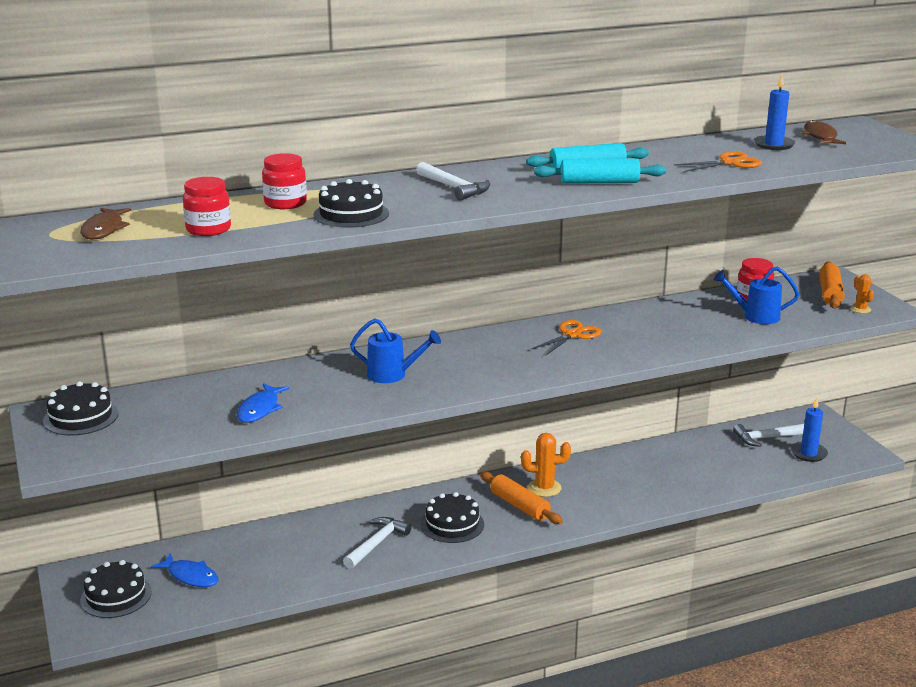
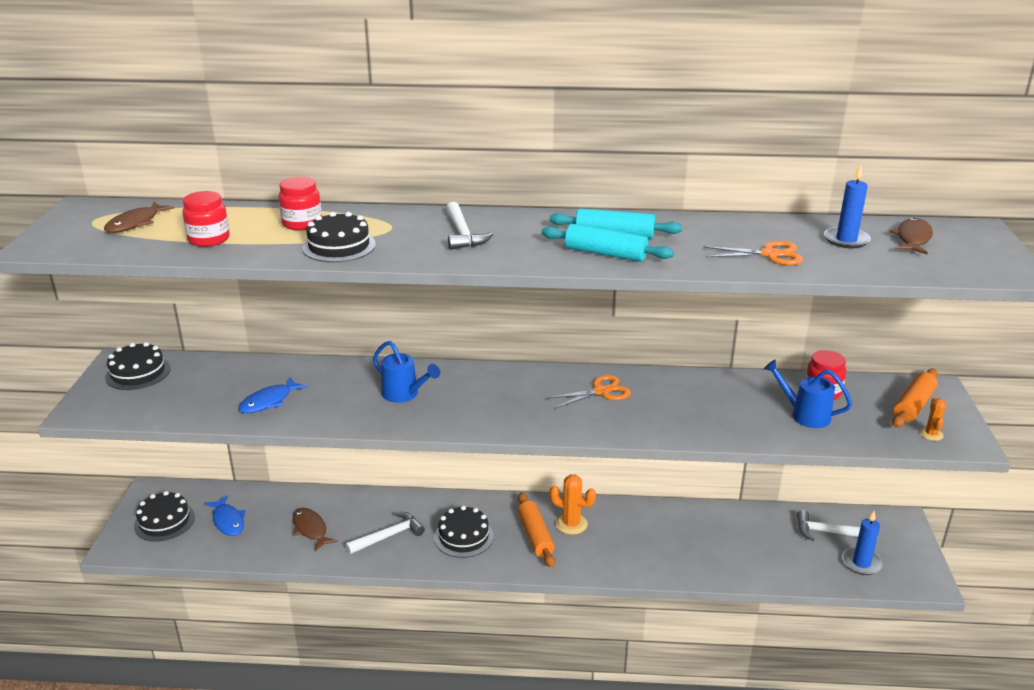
camera: 25 degrees right, 5 degrees up
(290, 559) = (311, 529): none -> brown fish

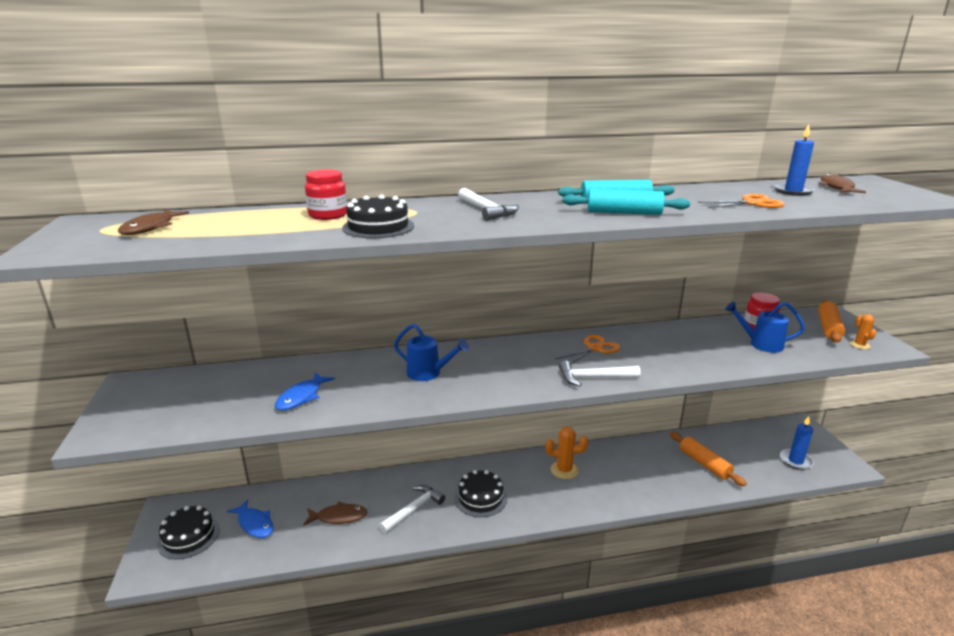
camera: 15 degrees left, 5 degrees down
(138, 373) = (153, 390): black cake -> none
(209, 239) = (239, 232): red jar -> none
(311, 529) = (339, 517): brown fish -> brown fish turned 135 degrees clockwise
(535, 536) = (540, 485): orange rolling pin -> orange rolling pin (704, 464)
(830, 532) = (758, 442): white hammer -> white hammer (593, 378)

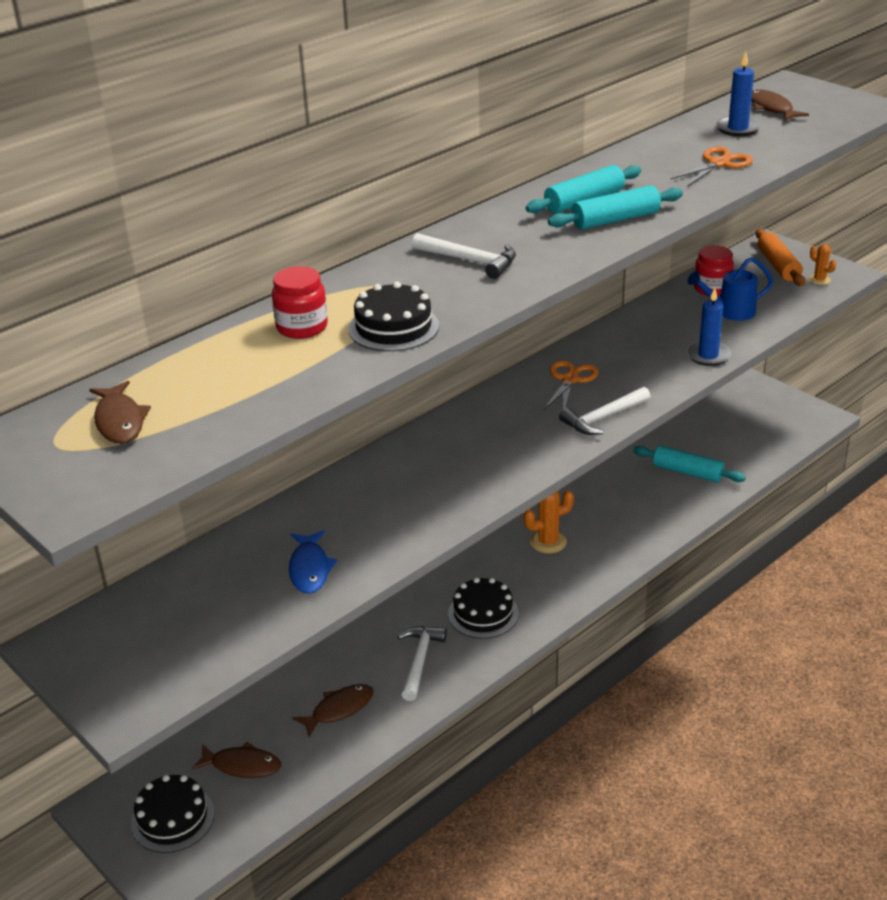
camera: 30 degrees left, 10 degrees up
(255, 524) = (242, 765): blue fish -> brown fish
(428, 373) = (421, 482): blue watering can -> none
(704, 464) = (687, 472): orange rolling pin -> turquoise rolling pin
(795, 461) = (772, 431): blue candle -> blue candle (708, 355)

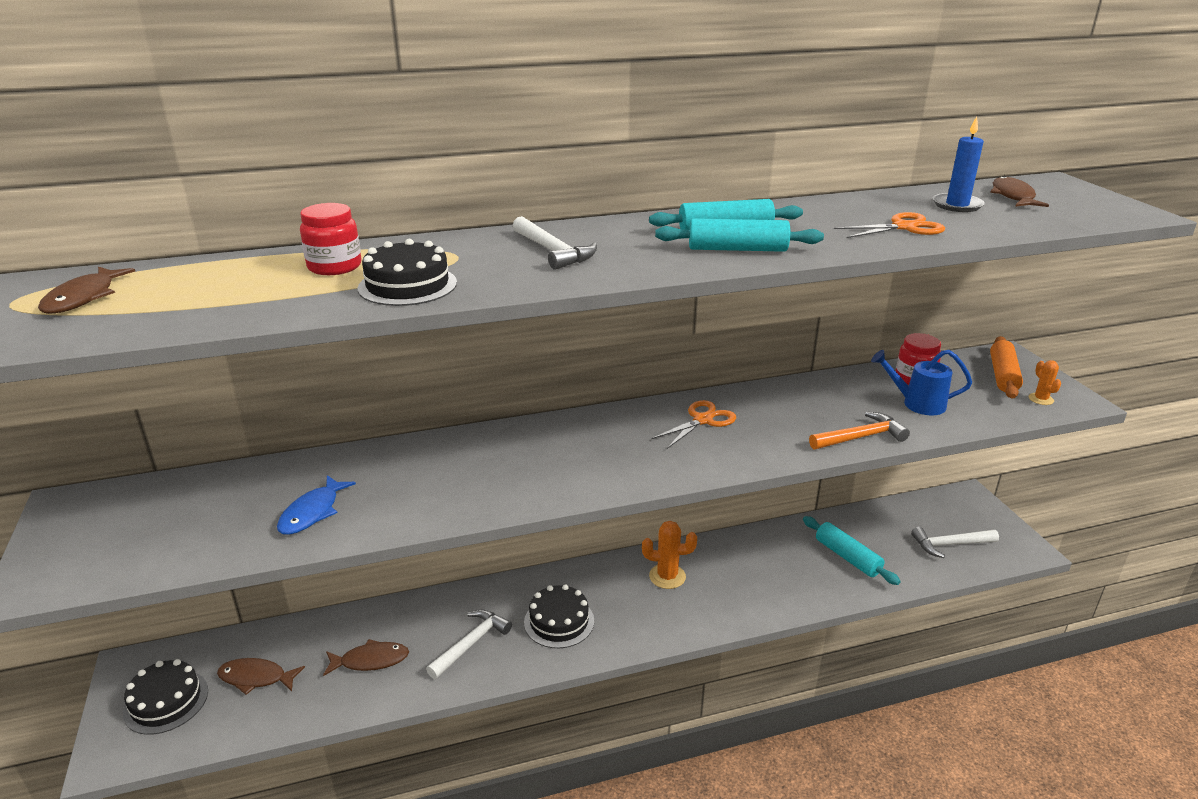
camera: 25 degrees right, 5 degrees down
(242, 765) = (256, 678): brown fish -> brown fish turned 150 degrees clockwise
(603, 418) = (703, 464): white hammer -> white hammer (950, 545)
(708, 355) = (860, 437): blue candle -> orange hammer

